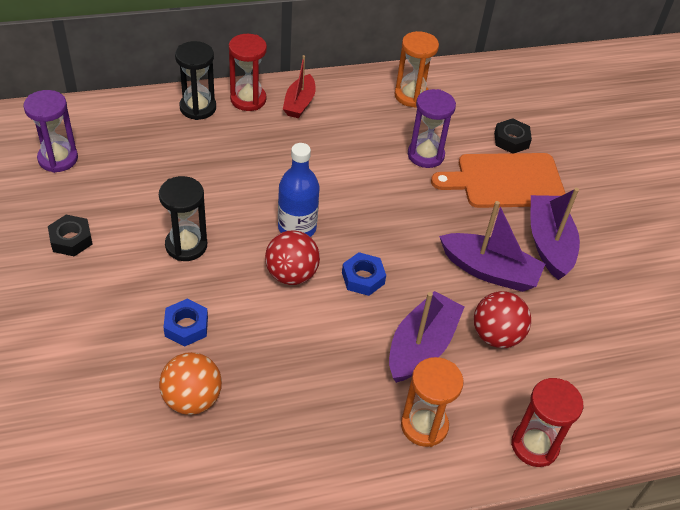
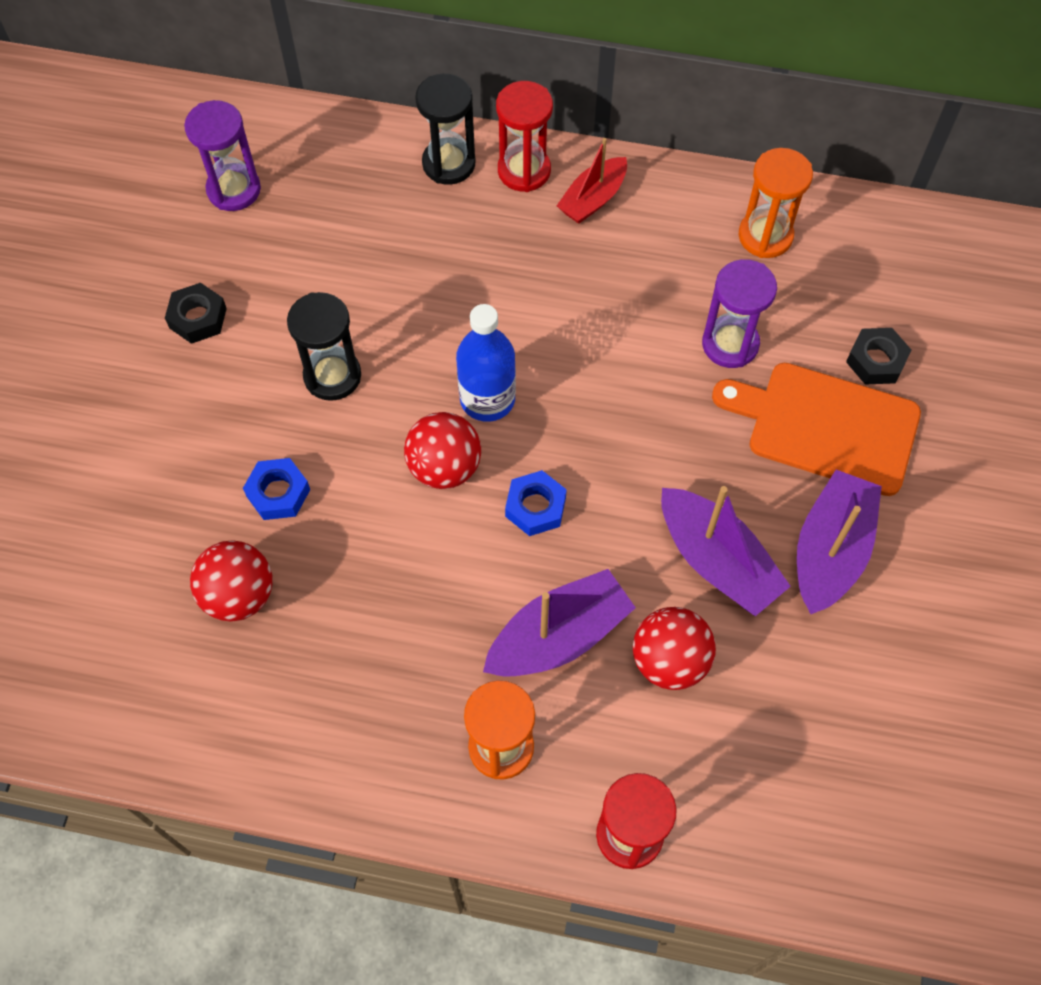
camera: 30 degrees right, 15 degrees up
(192, 399) = (239, 595): orange ball -> red ball

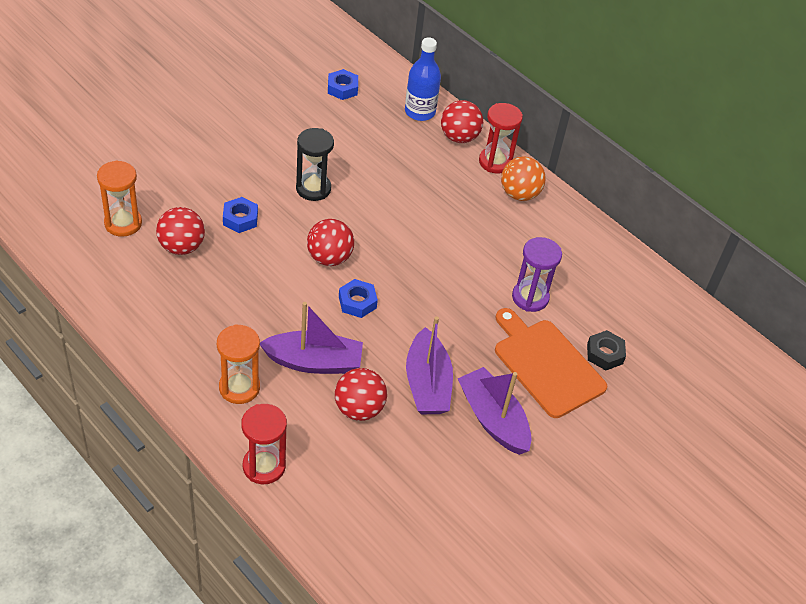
camera: 30 degrees right, 15 degrees down
(198, 318) = (274, 128): black nut -> none
(234, 190) = (342, 88): purple hourglass -> blue nut
(448, 164) = (459, 137): black hourglass -> red ball
(487, 399) = (379, 243): blue bottle -> blue bottle (420, 112)
(593, 199) = (519, 194): red boat -> orange ball
(765, 236) = (598, 263): orange hourglass -> orange hourglass (123, 223)
(830, 550) = (493, 419): purple boat -> purple boat turned 90 degrees counterclockwise

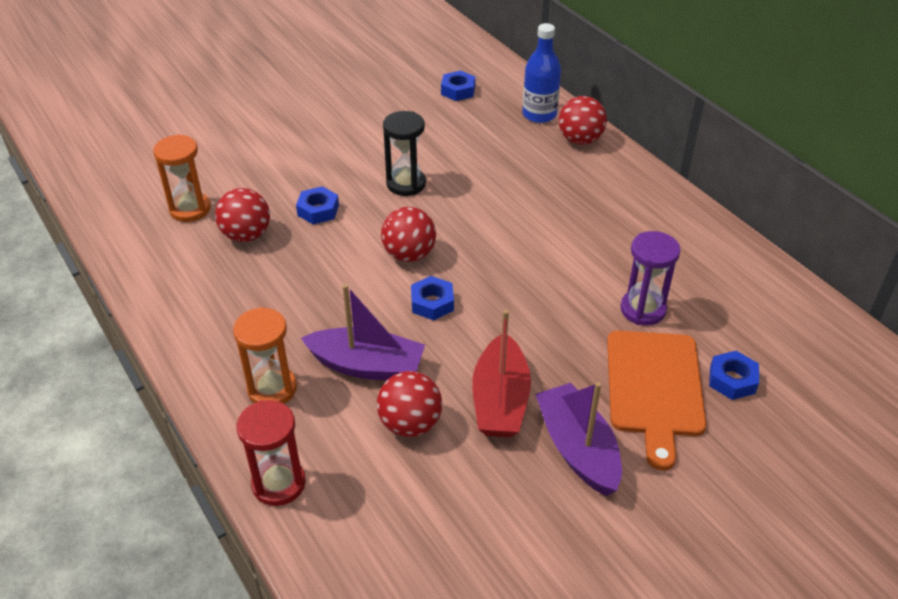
camera: 15 degrees right, 5 degrees down
(427, 384) = (500, 400): purple boat -> red boat
(495, 162) = (618, 165): red hourglass -> none
(519, 194) = (643, 198): orange ball -> none
(546, 365) = (654, 388): orange cutting board -> orange cutting board turned 150 degrees counterclockwise
(605, 354) = (732, 380): black nut -> blue nut

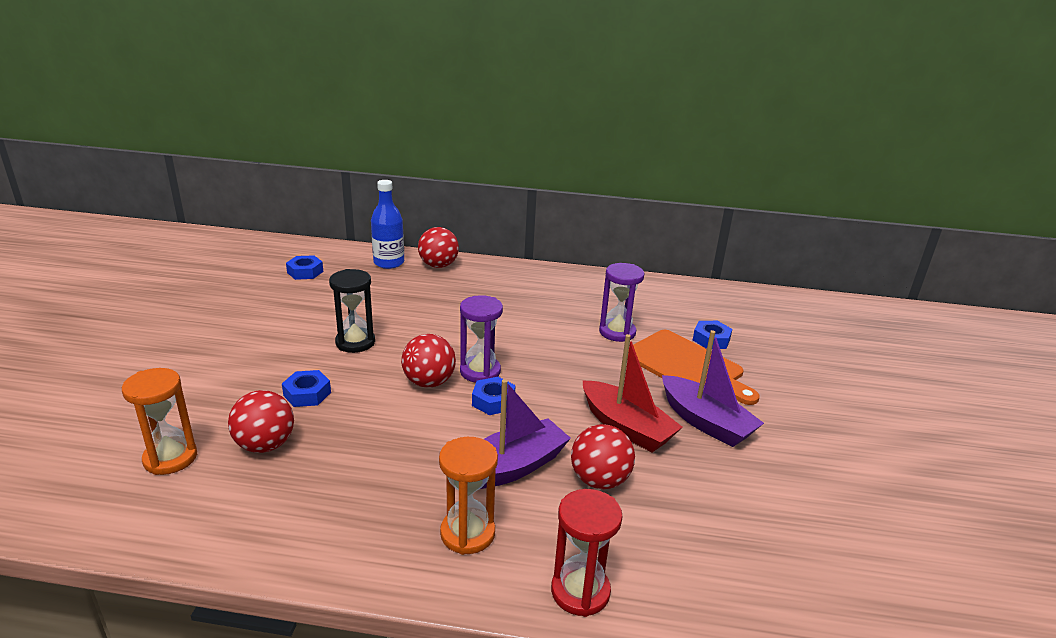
camera: 50 degrees left, 15 degrees down
(460, 270) = (480, 371): none -> purple hourglass
(577, 448) = (705, 422): purple boat -> purple boat turned 150 degrees counterclockwise

